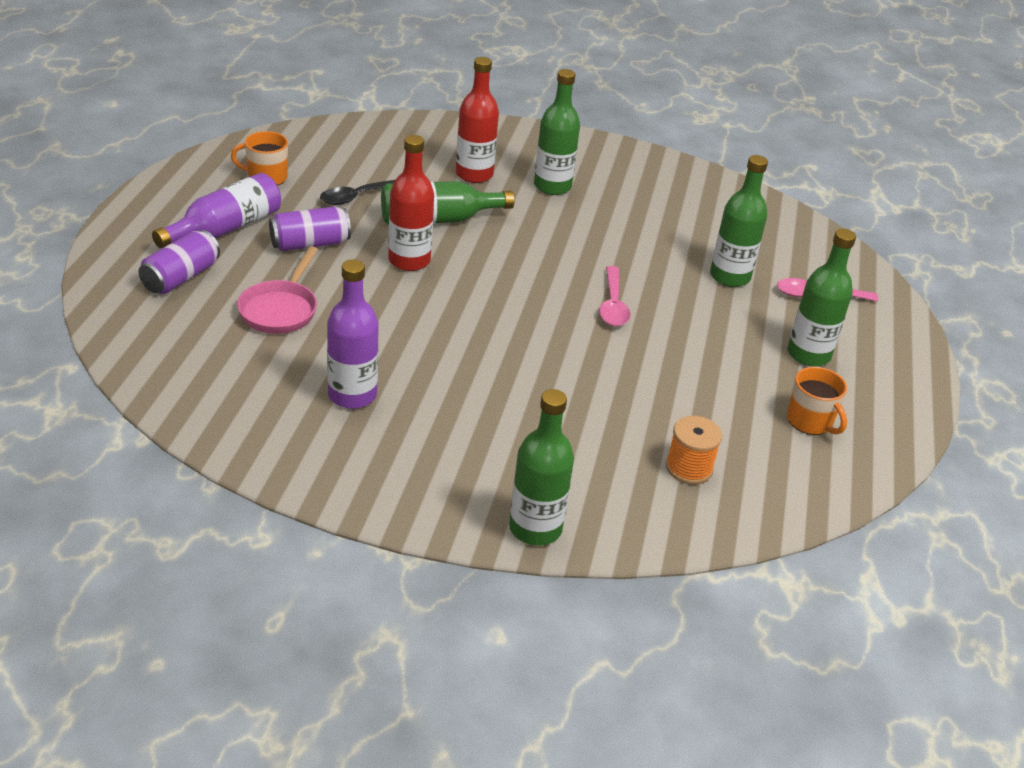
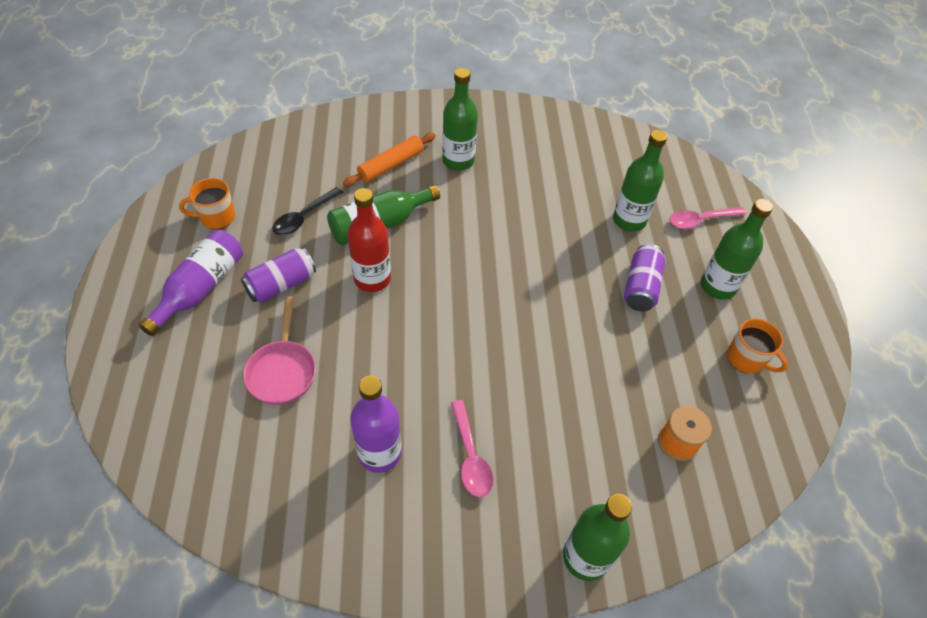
camera: 15 degrees left, 15 degrees up
(181, 277) = (180, 359): purple can -> purple can (641, 287)
(474, 174) = (391, 165): red bottle -> orange rolling pin
(613, 305) = (553, 279): pink spoon -> pink spoon (470, 457)

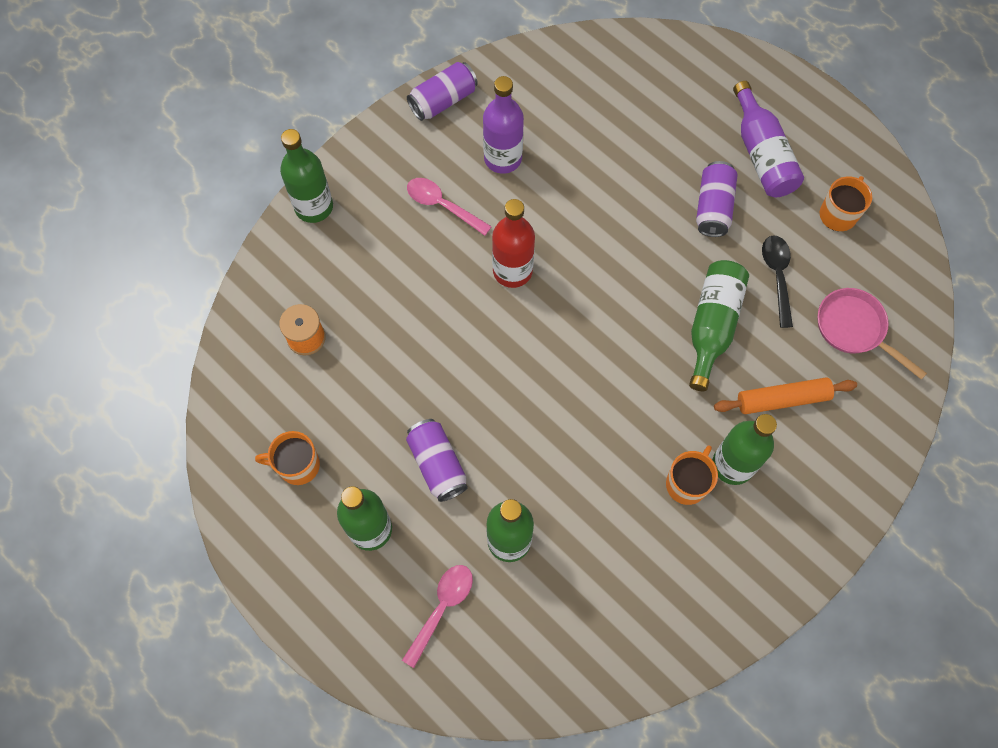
camera: 140 degrees right, 15 degrees up
(282, 371) = (628, 152): pink pan -> pink pan (854, 329)
(368, 560) = (443, 100): none -> purple can
(372, 279) = (656, 272): red bottle -> red bottle (512, 271)
(391, 165) = (782, 399): orange rolling pin -> orange rolling pin turned 75 degrees clockwise
(494, 172) = (687, 483): none -> orange mug

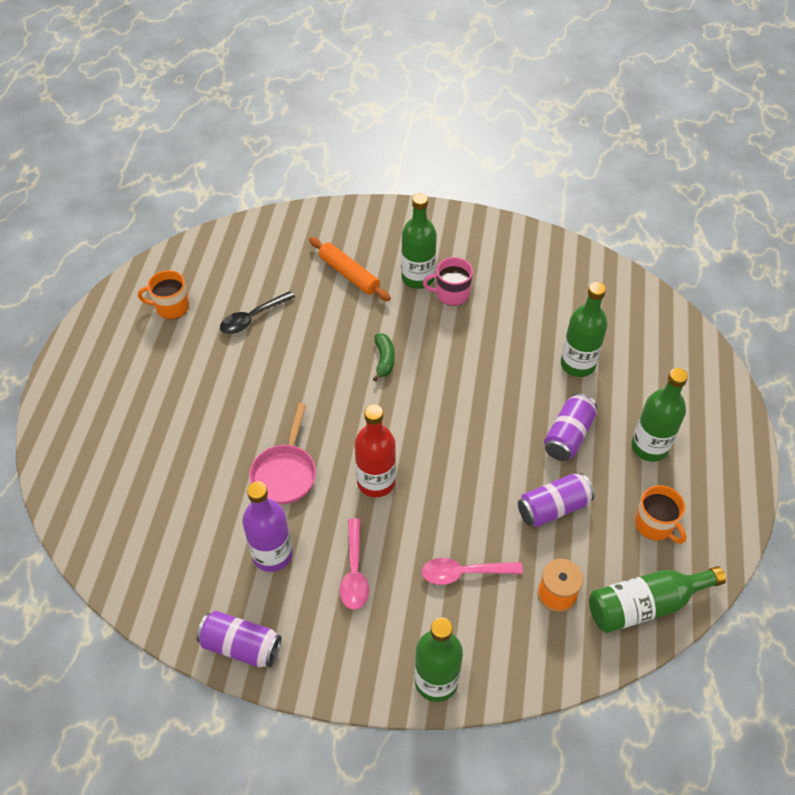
camera: 125 degrees left, 15 degrees down
(442, 608) = (654, 375): pink spoon -> pink spoon (464, 573)
(643, 361) = (384, 360): none -> green banana
(687, 483) = (451, 294): orange mug -> pink mug
(712, 326) = (323, 335): green bottle -> green bottle (645, 605)
(713, 207) = (218, 382): purple can -> purple can (553, 508)
(762, 154) = (144, 375): purple bottle -> none
(854, 329) = (264, 261): pink pan -> pink pan (285, 473)

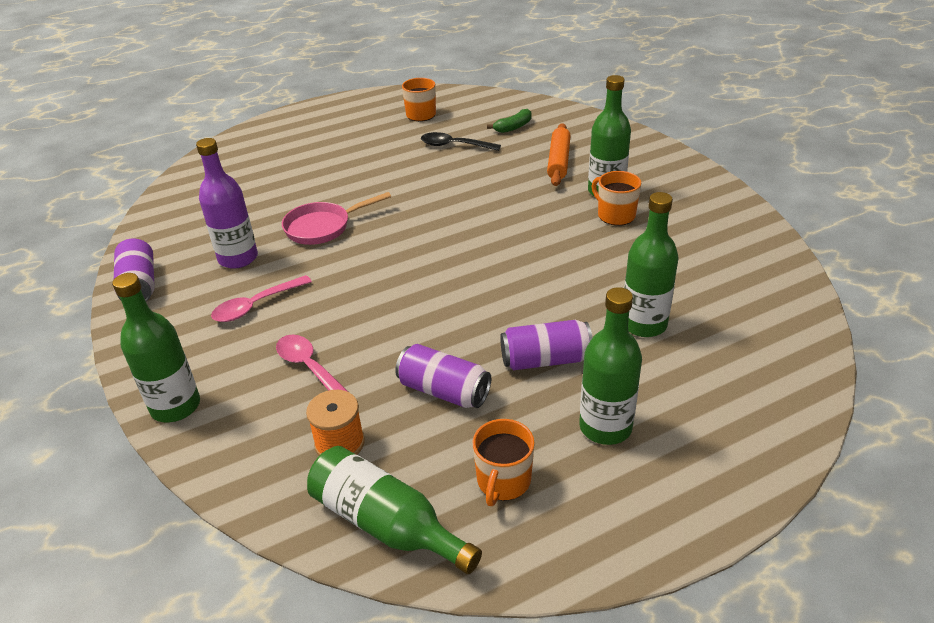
camera: 55 degrees right, 15 degrees down
(376, 482) = (360, 273): red bottle -> none
(384, 360) = (493, 217): green banana -> green banana (513, 127)
(451, 294) = (615, 215): pink mug -> orange mug

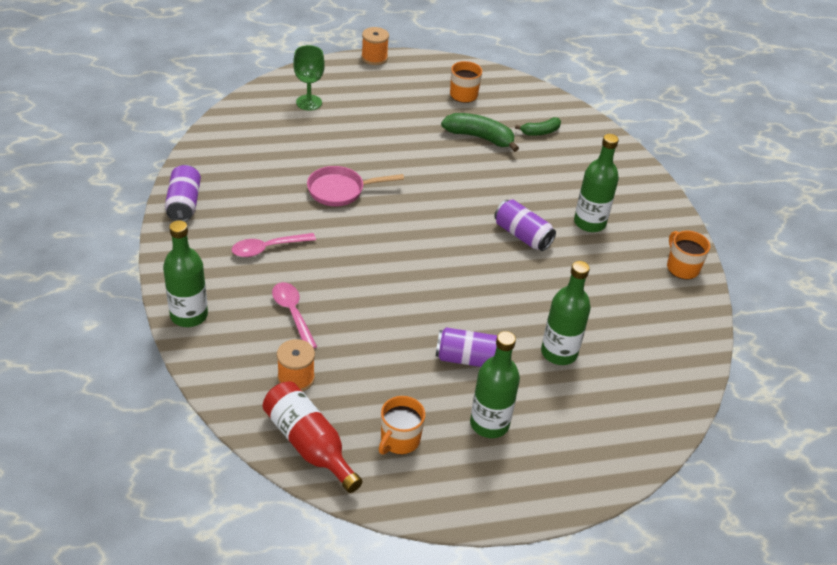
camera: 10 degrees right, 5 degrees up
(238, 258) = (265, 201): purple bottle -> none
(259, 157) = (309, 102): none -> green goblet
(316, 105) = (374, 58): none -> orange spool
(386, 524) = (309, 444): green bottle -> red bottle
(444, 391) = (384, 361): purple can -> purple can (522, 235)
(454, 145) = (479, 137): black spoon -> green banana
(558, 161) = (563, 180): orange rolling pin -> none
(615, 215) = (586, 248): orange mug -> orange mug (682, 267)

